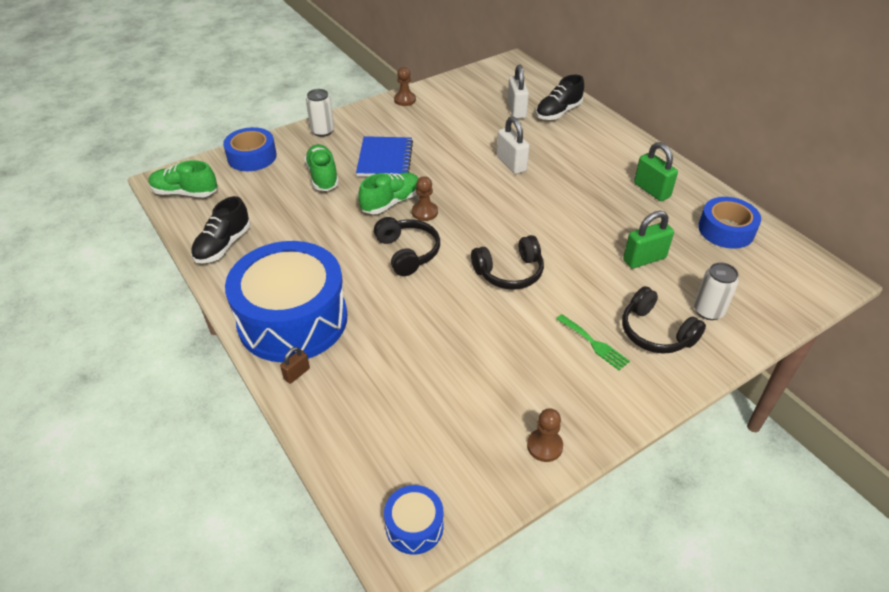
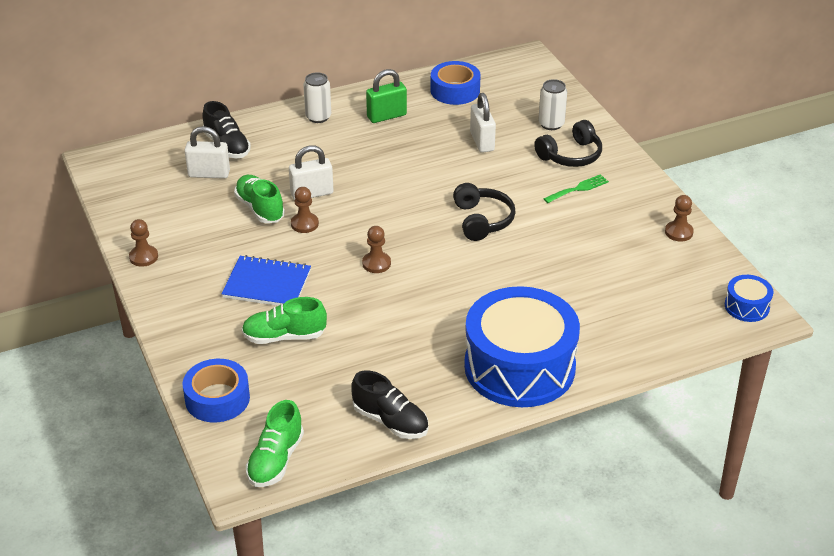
camera: 80 degrees left, 5 degrees down
(297, 374) = (590, 365): brown padlock -> none
(322, 131) = (185, 333): white can -> white can (318, 117)
(391, 202) = (351, 286): green shoe -> green shoe (260, 208)
(407, 252) = (438, 281): black headphones -> none
(467, 166) = (304, 224): none -> brown pawn
(644, 259) = (482, 141): green padlock -> white padlock

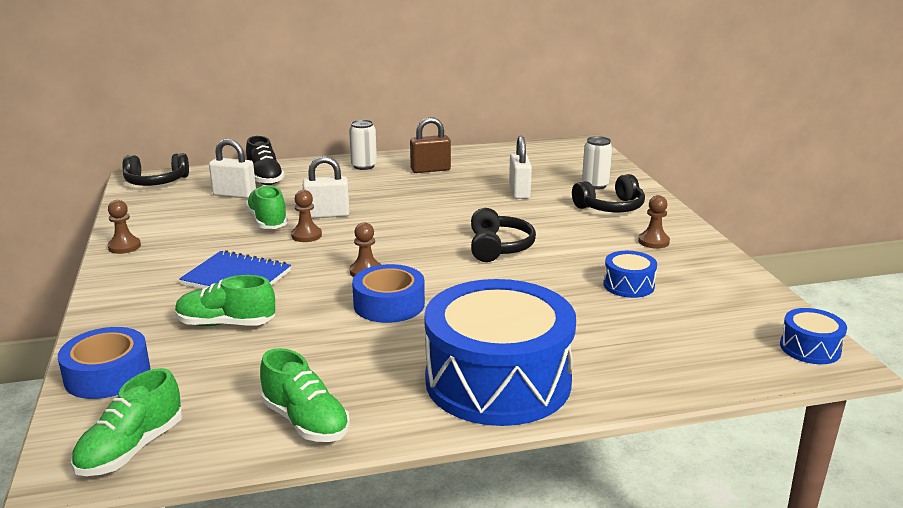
camera: 10 degrees right, 15 degrees down
(119, 163) = (156, 182): none -> black headphones
(386, 116) = (430, 170): green padlock -> brown padlock
(390, 421) = (305, 421): black shoe -> green shoe
(455, 90) = (505, 158): blue tape -> blue tape (389, 304)
(578, 189) = (613, 231): green fork -> none
(601, 254) = (628, 285): none -> blue drum
(678, 232) = (725, 274): brown pawn -> brown pawn (653, 241)

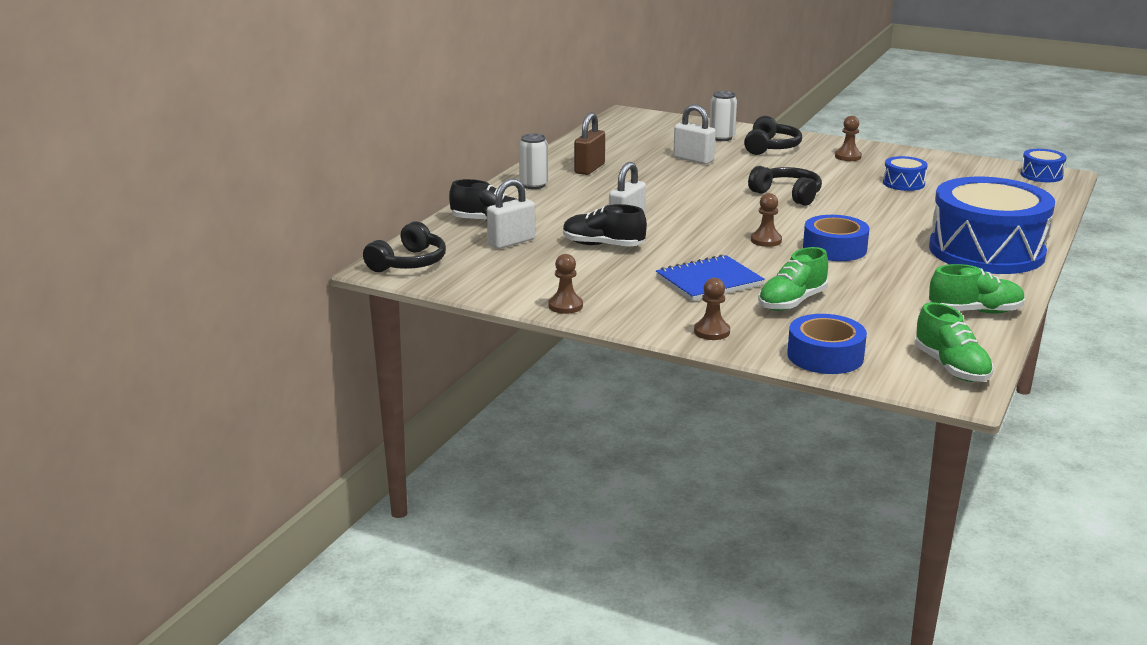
camera: 50 degrees left, 0 degrees up
(268, 221) = (603, 245): green shoe -> black shoe
(306, 235) = (660, 240): brown pawn -> brown pawn (711, 332)

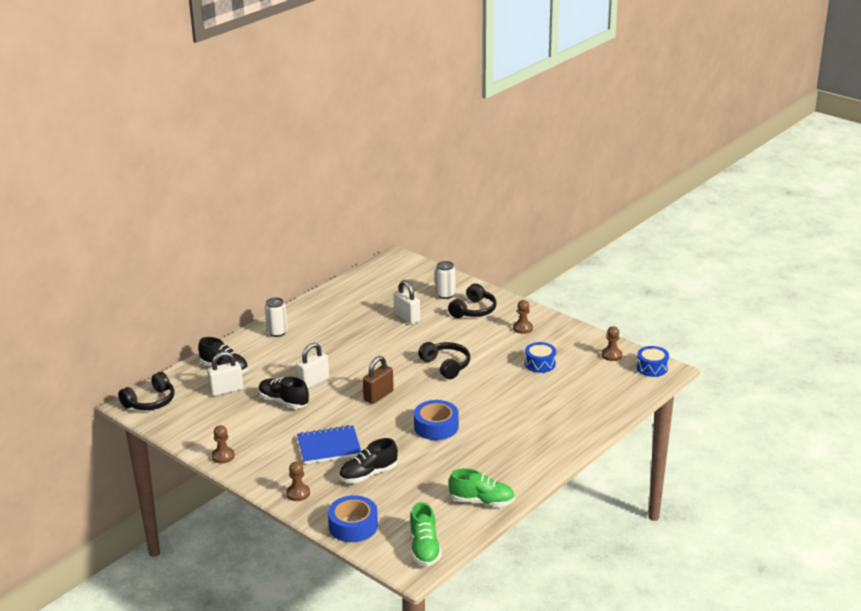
camera: 15 degrees right, 5 degrees up
(589, 169) = (326, 319): brown padlock -> brown padlock (378, 396)
(766, 240) = (395, 412): brown pawn -> brown pawn (611, 355)
(792, 302) = (368, 474): green shoe -> black shoe
(986, 251) = (539, 444): blue drum -> none

